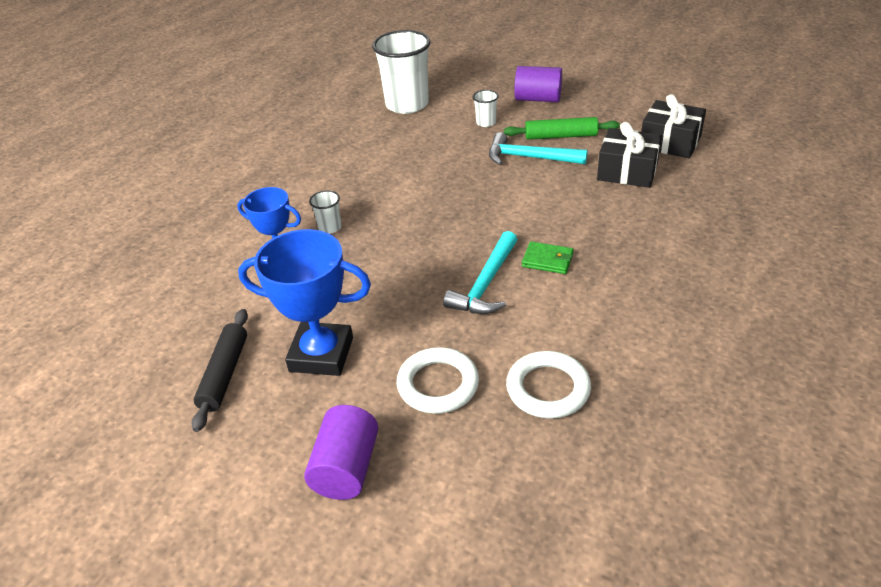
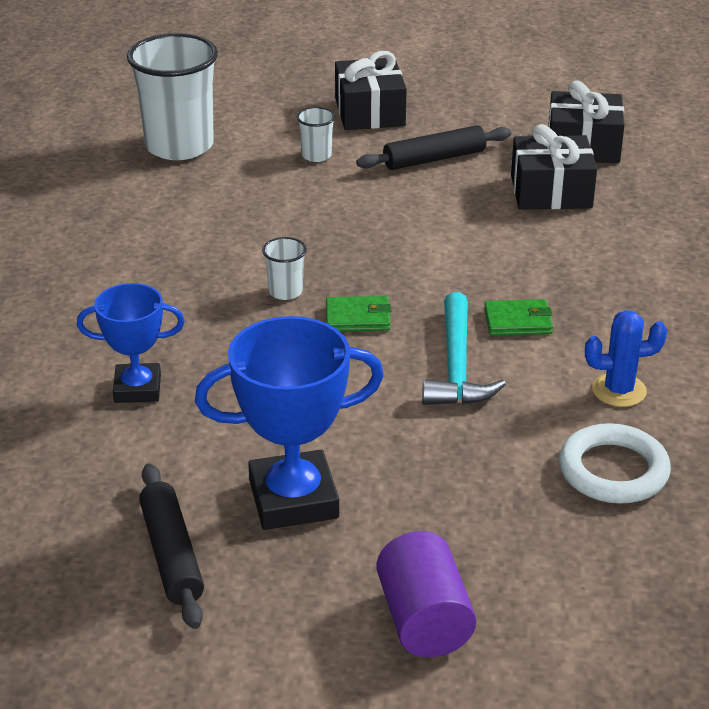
camera: 25 degrees left, 5 degrees down
(330, 227) = (185, 336): white cup -> white cup (285, 291)
(438, 384) = (475, 498): white ring -> none
(442, 236) = (358, 318): none -> green wallet
(529, 158) = (409, 194): turquoise hammer -> none
(538, 99) = (369, 112): purple cylinder -> black gift
(561, 136) = (434, 159): green rolling pin -> black rolling pin
(589, 327) = (619, 390): none -> blue cactus

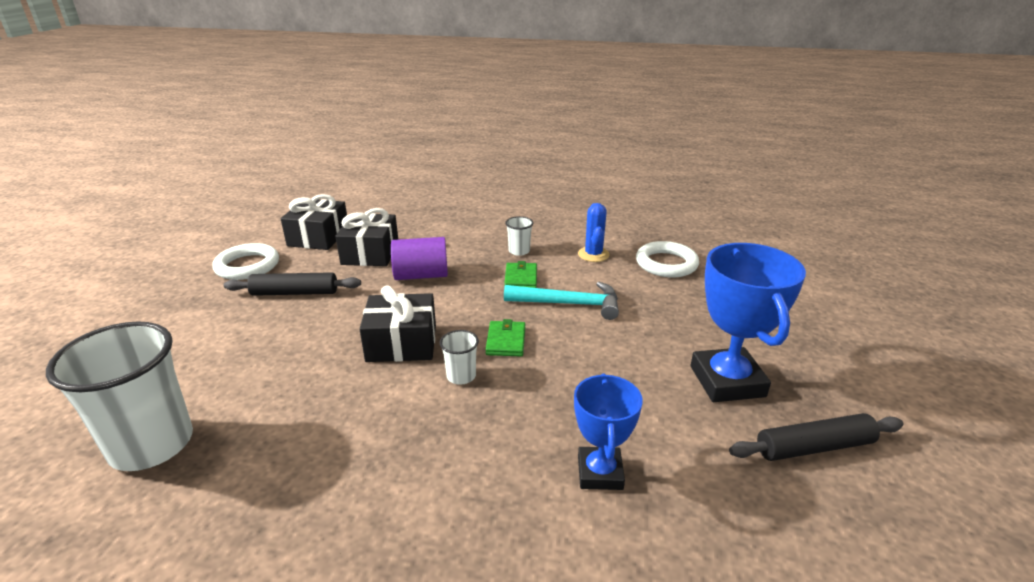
camera: 85 degrees left, 5 degrees down
(316, 155) = (245, 350): white cup -> white cup (519, 251)
(369, 112) = (192, 318): black gift -> black gift (402, 343)
(424, 620) = (820, 334): purple cylinder -> purple cylinder (421, 275)
(434, 159) = (294, 293): black rolling pin -> black rolling pin turned 75 degrees counterclockwise
(488, 116) = (247, 266): none -> white ring

